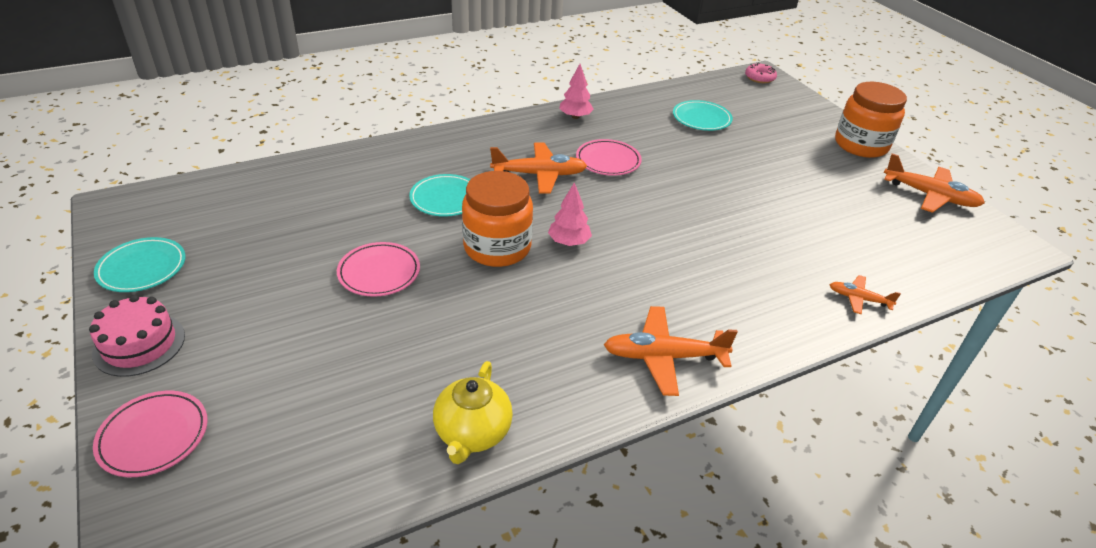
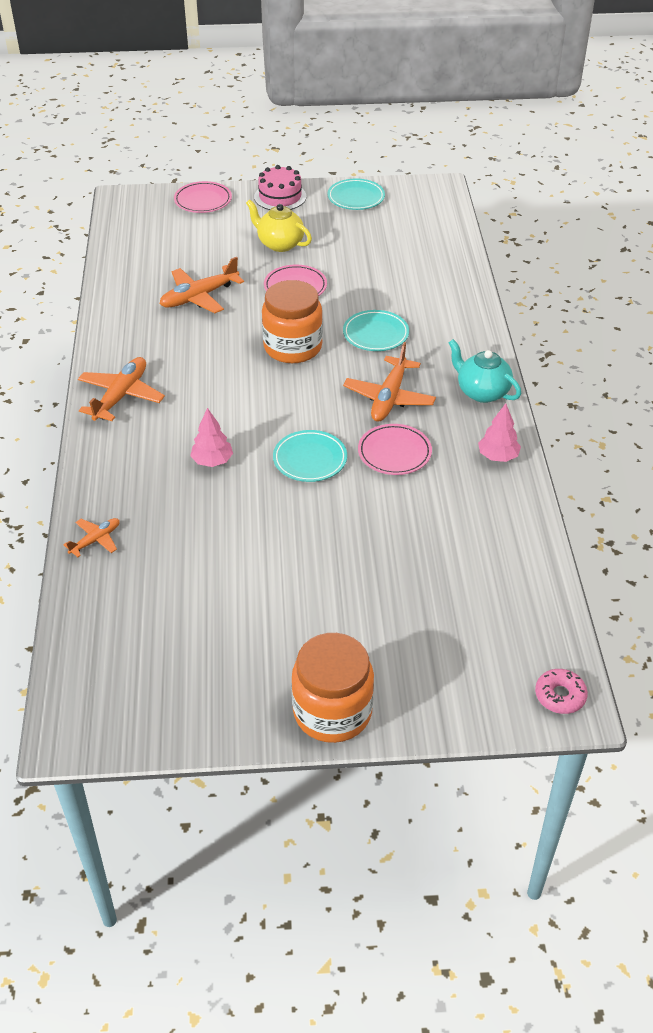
camera: 115 degrees right, 5 degrees up
(472, 433) = (123, 299): yellow teapot -> yellow teapot (280, 244)
(501, 132) = (482, 392): none -> turquoise teapot
(569, 242) = (277, 387): pink tree -> pink tree (212, 461)
(701, 119) = (457, 569): turquoise plate -> turquoise plate (310, 459)
(930, 196) = (195, 713): orange plane -> orange plane (199, 297)

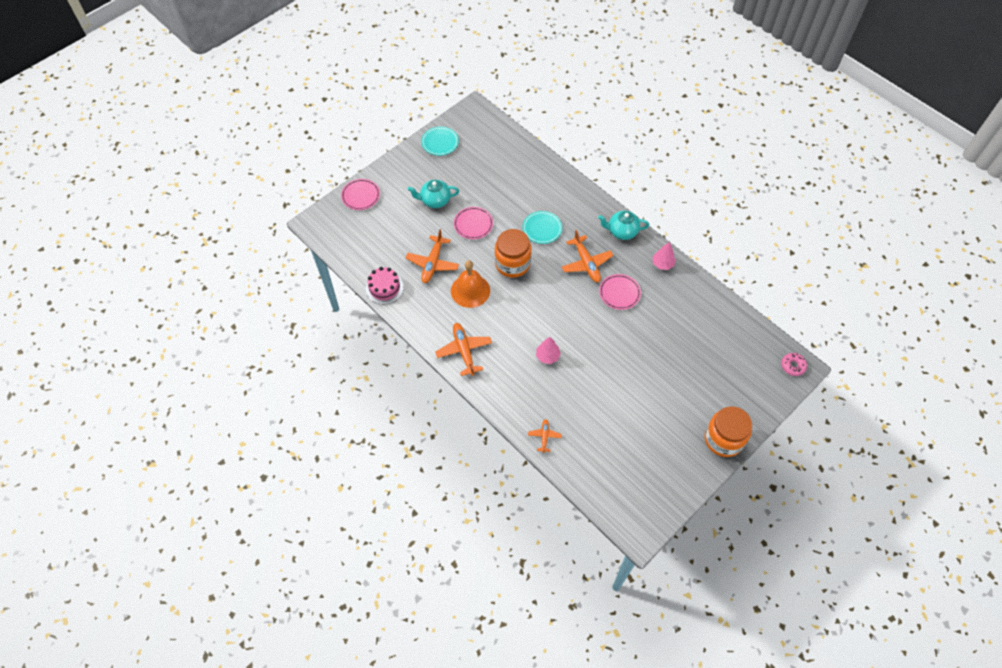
camera: 40 degrees left, 15 degrees up
(207, 344) = (470, 290): none -> orange bell
(280, 197) = (399, 167): pink cake -> pink cake (384, 288)
(280, 244) = (435, 200): yellow teapot -> turquoise teapot
(310, 459) = (588, 323): turquoise plate -> none

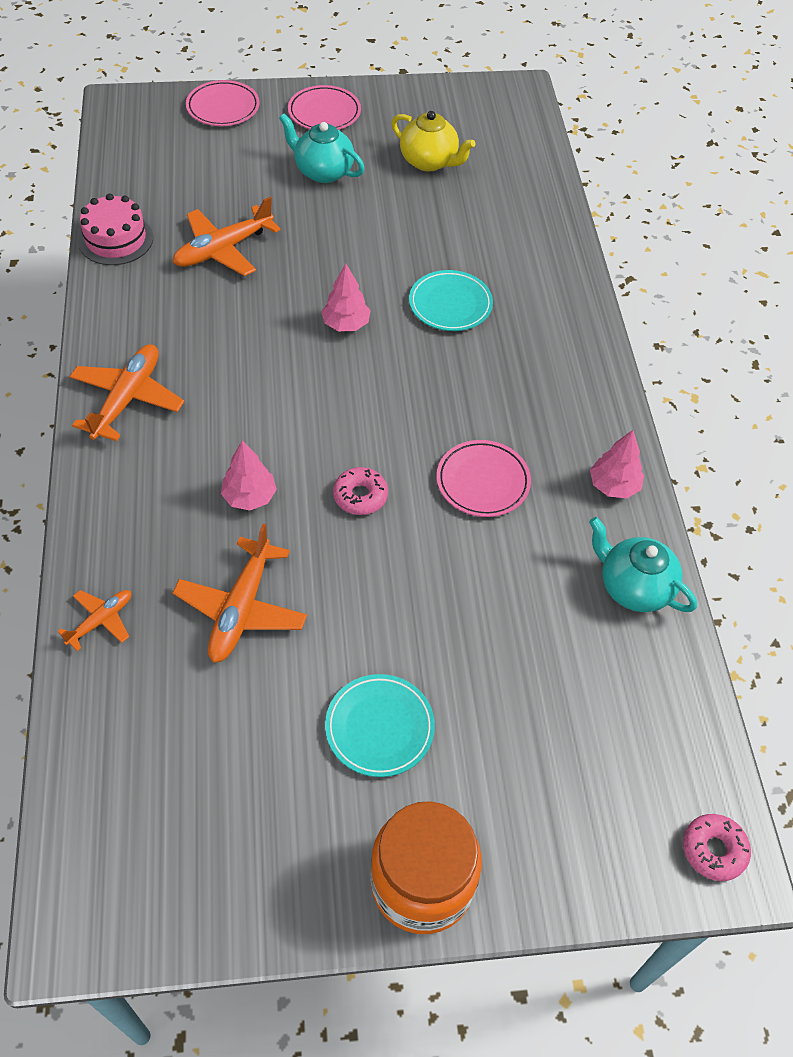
camera: 35 degrees right, 5 degrees down
(440, 142) = (416, 104): turquoise plate -> turquoise plate (379, 727)
(470, 290) = (236, 320): orange bell -> none
(472, 168) = (429, 161): none -> yellow teapot
(473, 224) = (345, 235): pink plate -> pink plate (324, 112)
(512, 264) = (346, 324): orange jar -> pink tree
(584, 328) = (360, 496): none -> pink donut
(586, 263) = (472, 399): orange plane -> orange plane (241, 609)
(622, 231) = (588, 390): turquoise teapot -> turquoise teapot (633, 587)

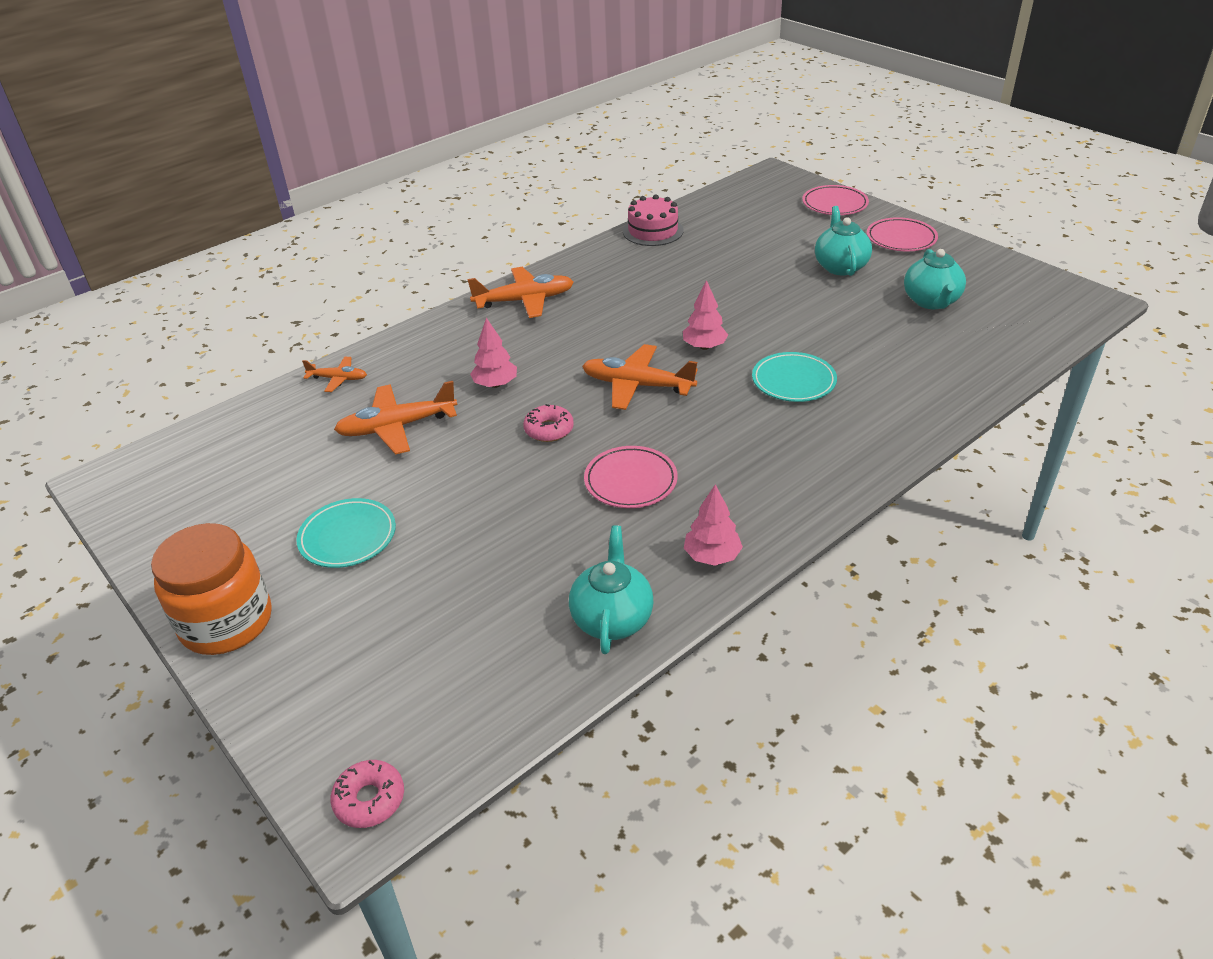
camera: 60 degrees right, 15 degrees down
(223, 250) = (702, 268): orange plane -> orange plane (637, 385)
(429, 161) = (931, 301): yellow teapot -> turquoise teapot

